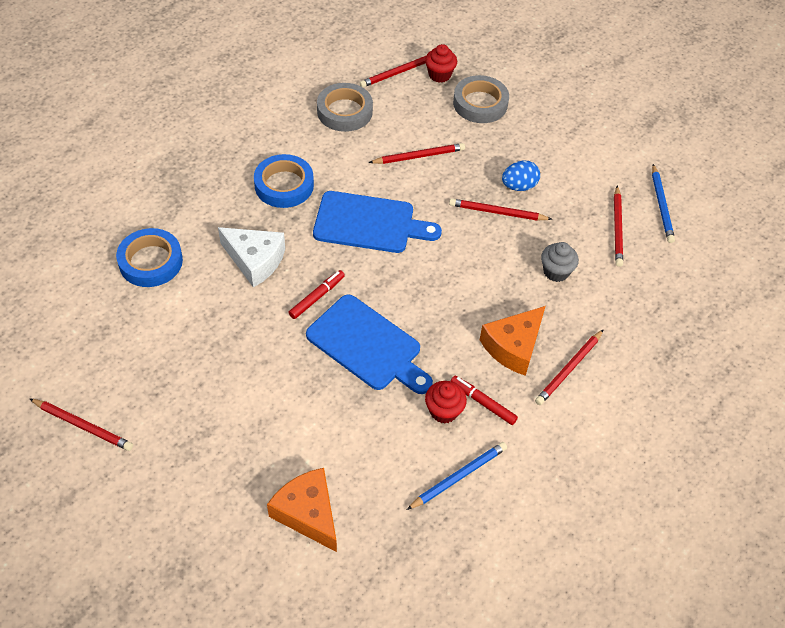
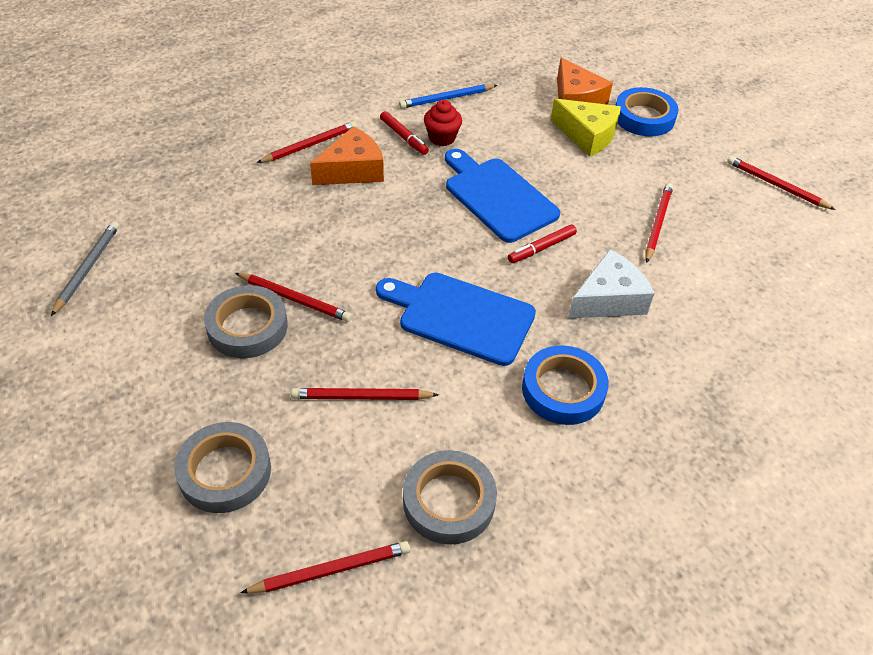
camera: 165 degrees left, 5 degrees down
(151, 261) = (735, 321): blue tape -> blue tape (644, 117)
(255, 260) = (608, 299): white cheese -> white cheese turned 105 degrees clockwise
(288, 454) = (587, 135): none -> yellow cheese
(439, 75) = (261, 548): red cupcake -> none
(519, 186) = (247, 327): blue egg -> grey tape
(556, 272) = (267, 224): grey cupcake -> none
(617, 228) = (163, 254): red pencil -> red pencil (657, 224)
(661, 205) = (88, 268): blue pencil -> grey pencil

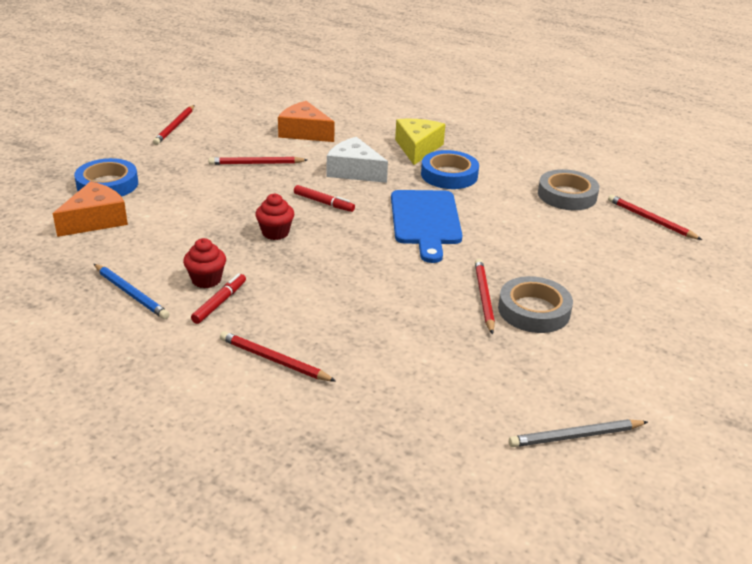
camera: 115 degrees left, 15 degrees down
(225, 471) = (648, 275): grey tape -> none
(352, 170) = (296, 319): orange cheese -> orange cheese (304, 132)
(362, 397) = (535, 241): red pencil -> none
(497, 196) = (275, 233): blue cutting board -> red cupcake
(587, 135) = (153, 206): yellow cheese -> yellow cheese (417, 148)

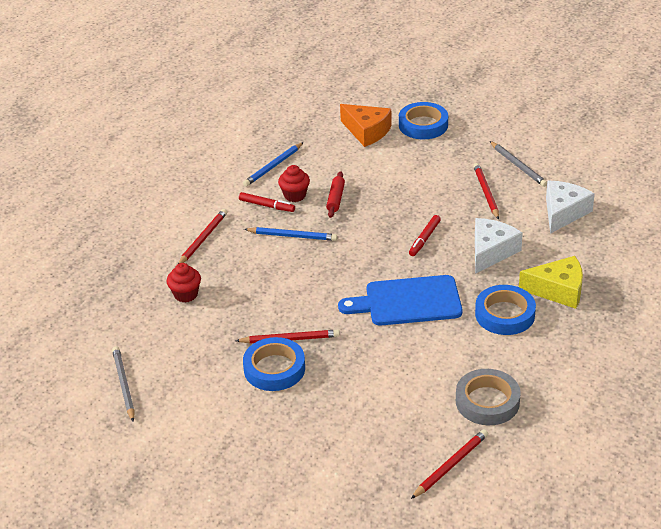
camera: 90 degrees right, 5 degrees up
(175, 127) = (542, 137): red pencil -> none
(218, 143) = (518, 166): none -> grey pencil
(227, 251) = (335, 199): none -> red rolling pin
(275, 233) = (368, 218): red cupcake -> red cupcake (186, 294)
(292, 286) = (292, 236): none -> blue pencil
(304, 132) = (563, 212): orange cheese -> white cheese
(534, 310) = (274, 369): grey tape -> blue tape

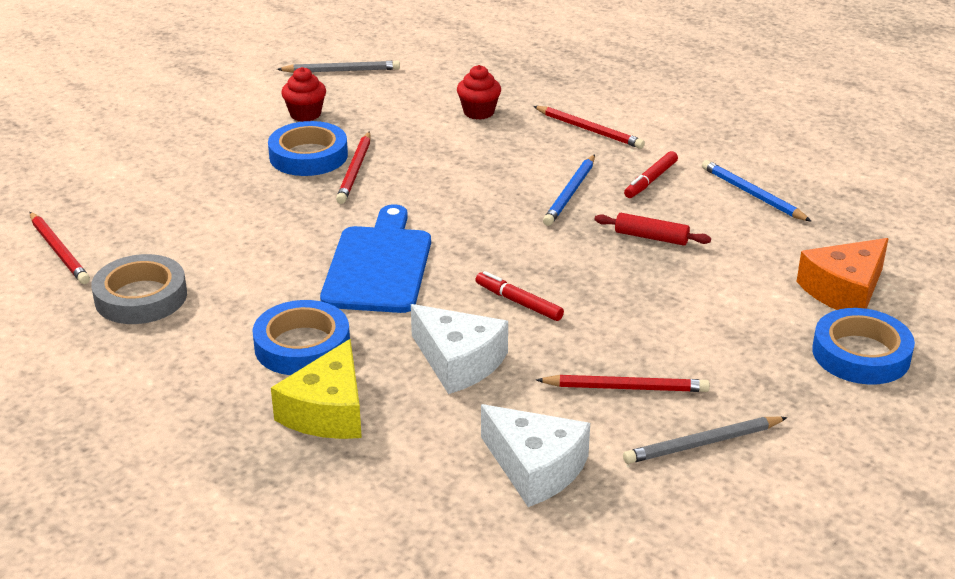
camera: 100 degrees right, 5 degrees down
(295, 195) = (670, 204): red cupcake -> red cupcake (305, 114)

